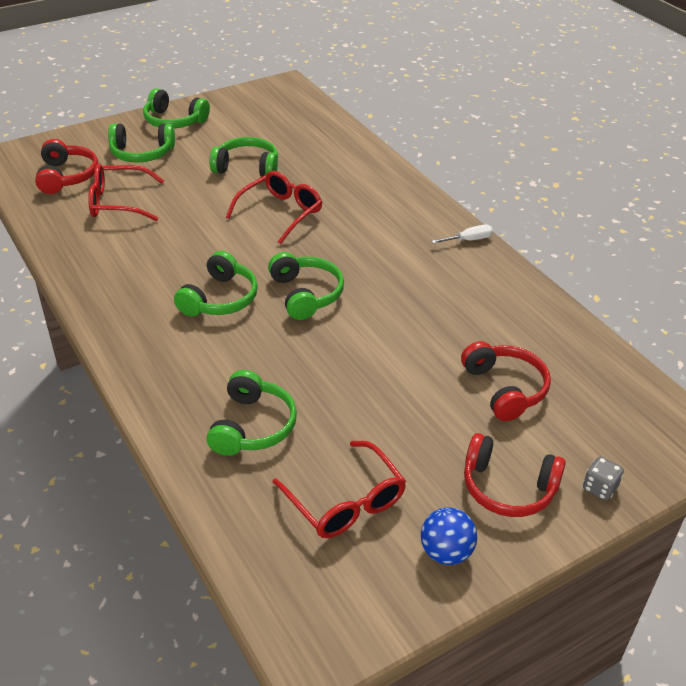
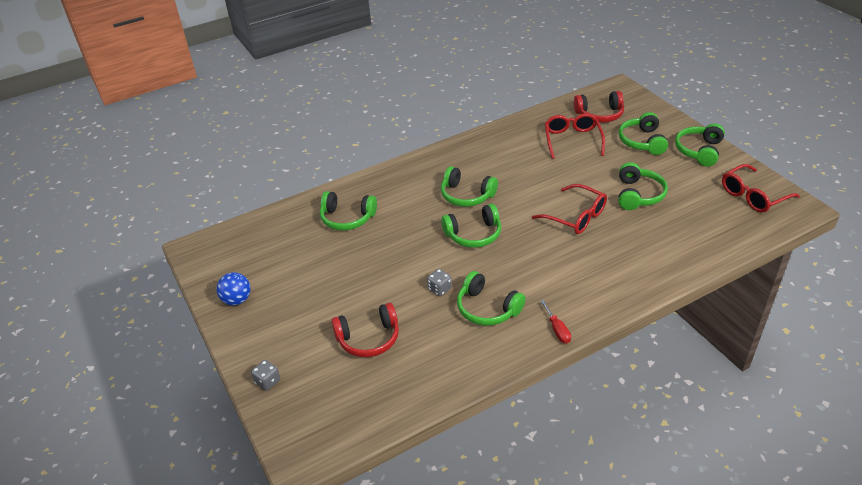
camera: 95 degrees right, 0 degrees up
(345, 501) = (282, 258): red glasses -> red glasses (753, 196)
(410, 325) = (439, 289): none -> grey dice
(441, 287) = (487, 308): none -> green headphones
(468, 240) = (557, 329): white screwdriver -> red screwdriver
(508, 487) = (278, 332): red headphones -> none

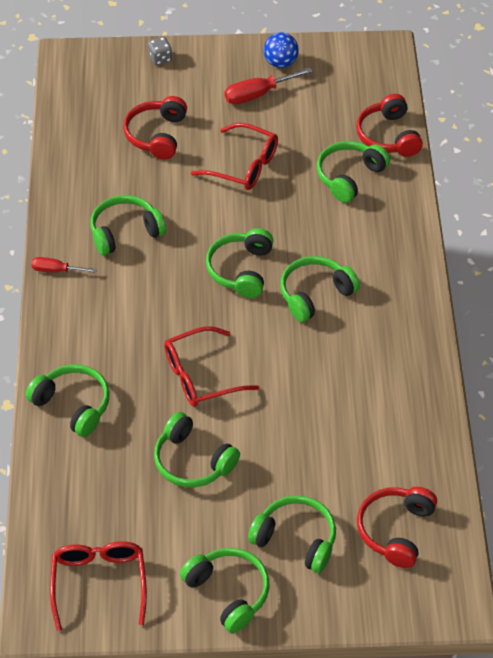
camera: 115 degrees right, 10 degrees up
(283, 298) = (258, 94): none -> red screwdriver
(293, 214) = (388, 136): none -> red headphones
(439, 289) = (180, 208): grey dice -> none
(572, 140) = (354, 460): red glasses -> red glasses (243, 166)
(658, 262) = (73, 405): none -> green headphones

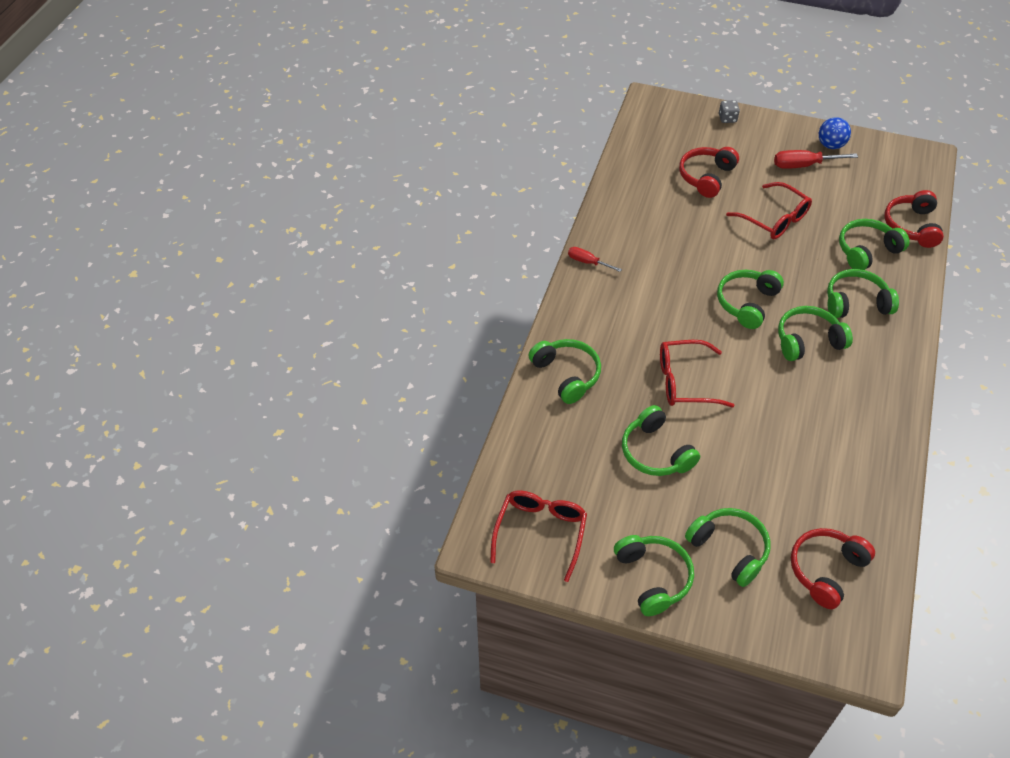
camera: 20 degrees right, 0 degrees up
(125, 232) = (655, 247): green headphones -> green headphones (856, 303)

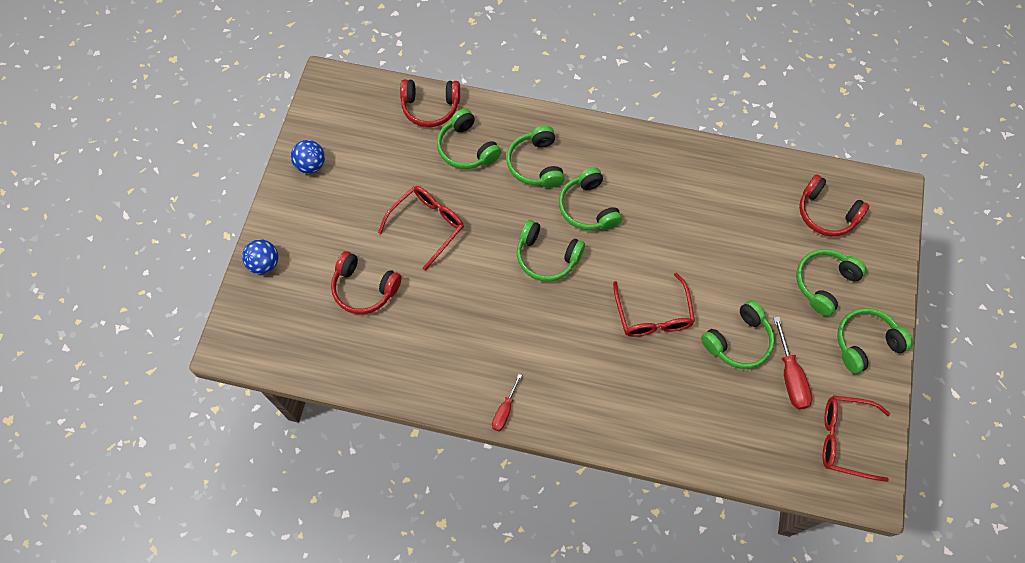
camera: 95 degrees left, 15 degrees up
(566, 375) = (662, 425): green headphones -> none
(727, 118) = (264, 263): grey dice -> blue ball
(803, 165) = (344, 193): red screwdriver -> red screwdriver (790, 376)

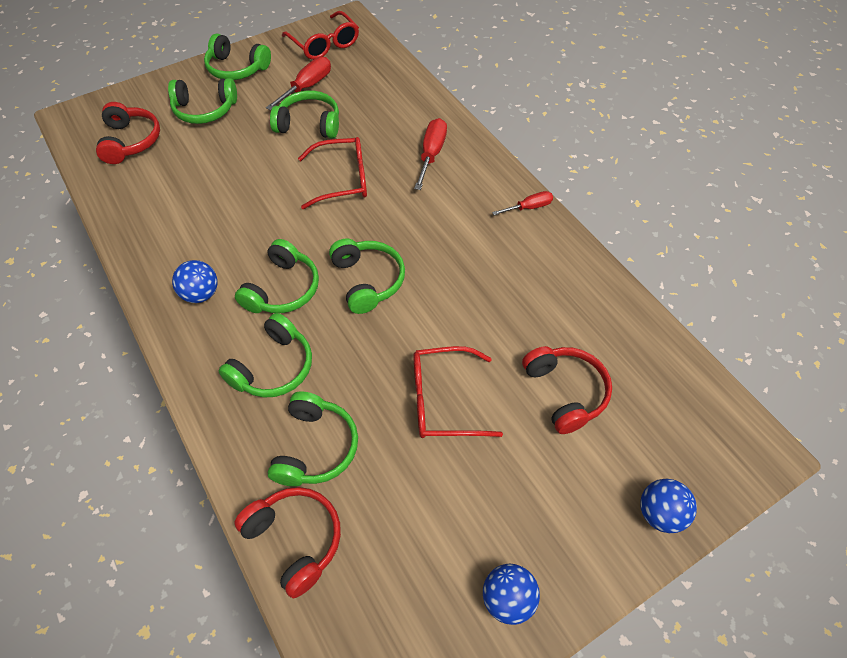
camera: 135 degrees left, 10 degrees down
(621, 397) = (431, 154): none -> red screwdriver
(628, 164) = (201, 294): none -> blue ball
(653, 315) = (342, 180): red glasses -> red glasses turned 45 degrees clockwise

